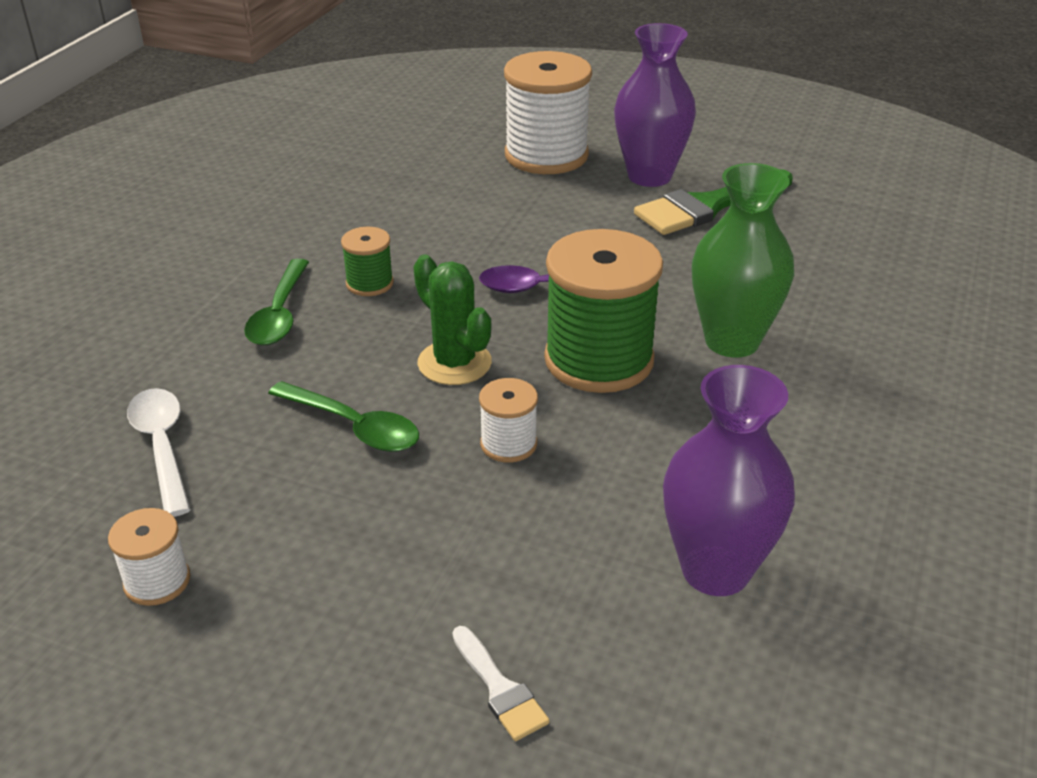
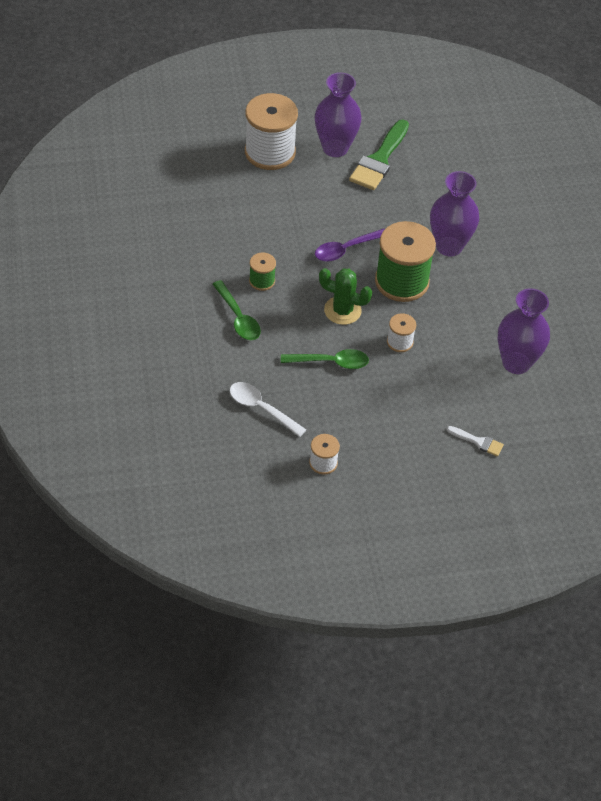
camera: 35 degrees left, 15 degrees up
(732, 341) = (449, 246): green vase -> purple vase

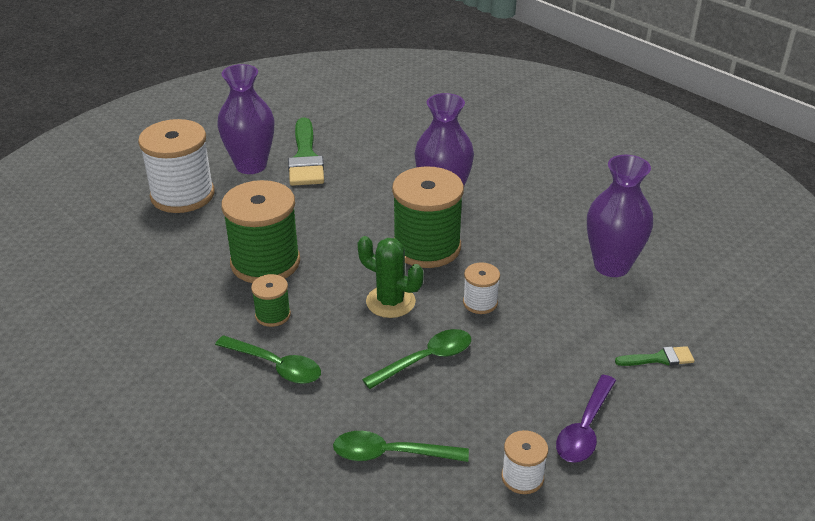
camera: 30 degrees left, 15 degrees down
(261, 408) = (391, 454): white spoon -> green spoon
(285, 238) = (265, 262): none -> green spool
(342, 310) = (390, 302): green cactus -> green cactus turned 45 degrees clockwise
(346, 249) = (341, 244): purple spoon -> purple spoon (585, 428)
(478, 442) = (659, 358): white brush -> green brush

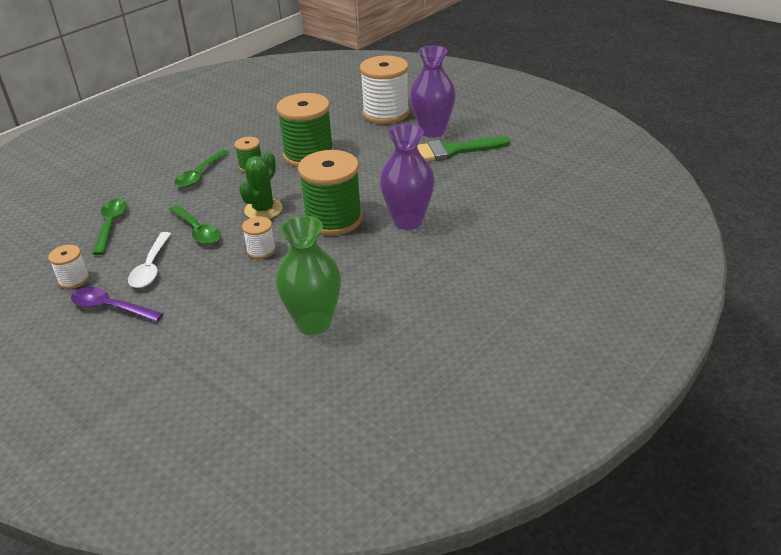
camera: 85 degrees right, 0 degrees up
(502, 398) = (151, 267): none -> white spoon
(611, 266) = (314, 323): purple vase -> green vase
(659, 358) = (181, 350): green brush -> none

